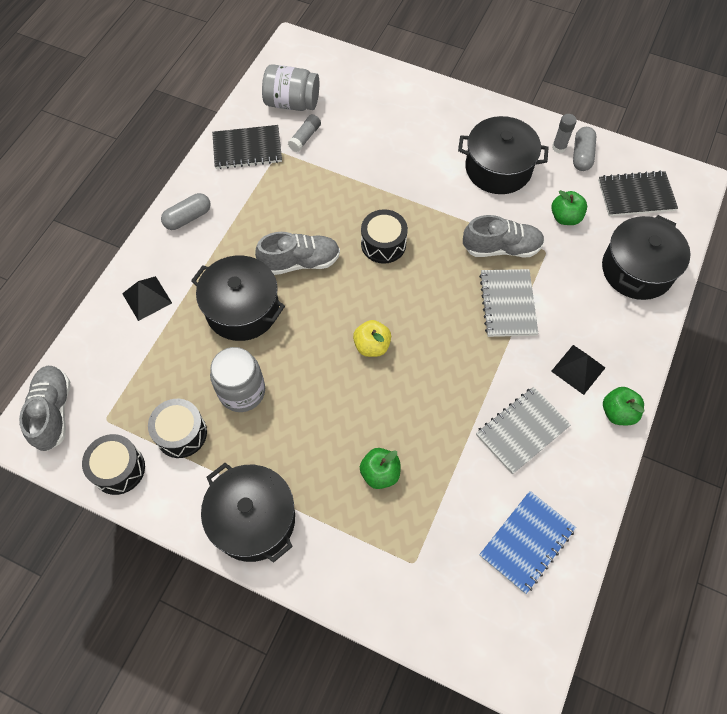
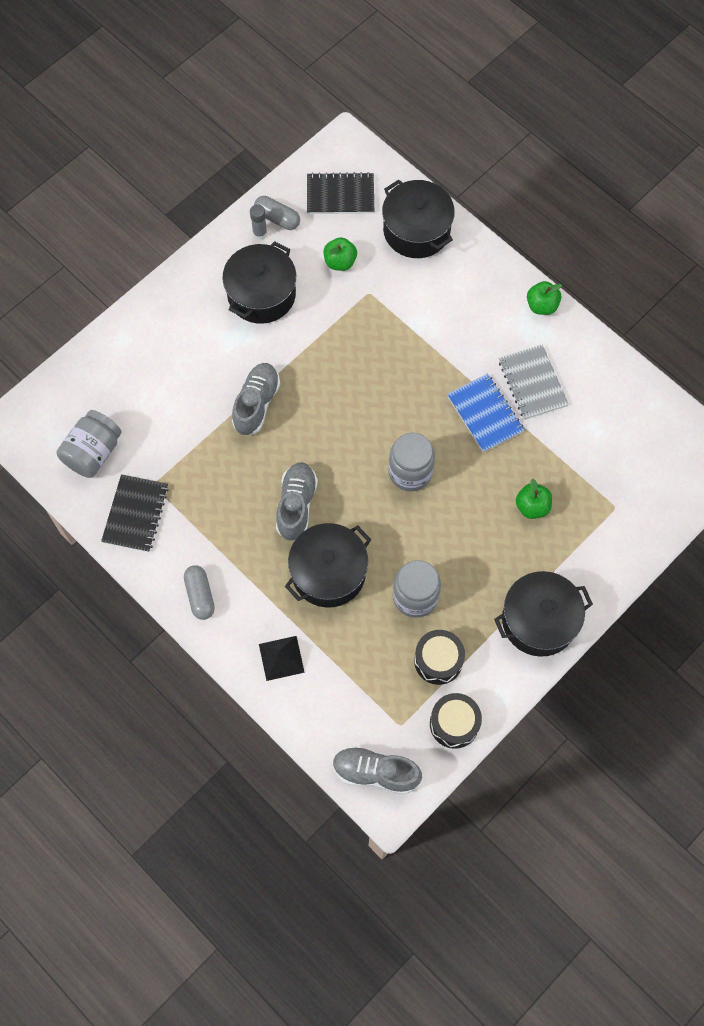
camera: 70 degrees left, 5 degrees up
(305, 137) = (146, 454): grey glue stick -> none
(372, 346) = (410, 472): yellow apple -> grey jar
(383, 244) = (306, 425): black drum -> none
(501, 248) = (351, 327): grey shoe -> grey shoe (256, 404)
(507, 304) = (410, 346): grey notebook -> none
(526, 542) = (625, 418): blue notebook -> blue notebook (485, 414)
(578, 369) = (493, 317): black pyramid -> none
(636, 195) = (340, 195): black notebook -> black notebook turned 75 degrees clockwise

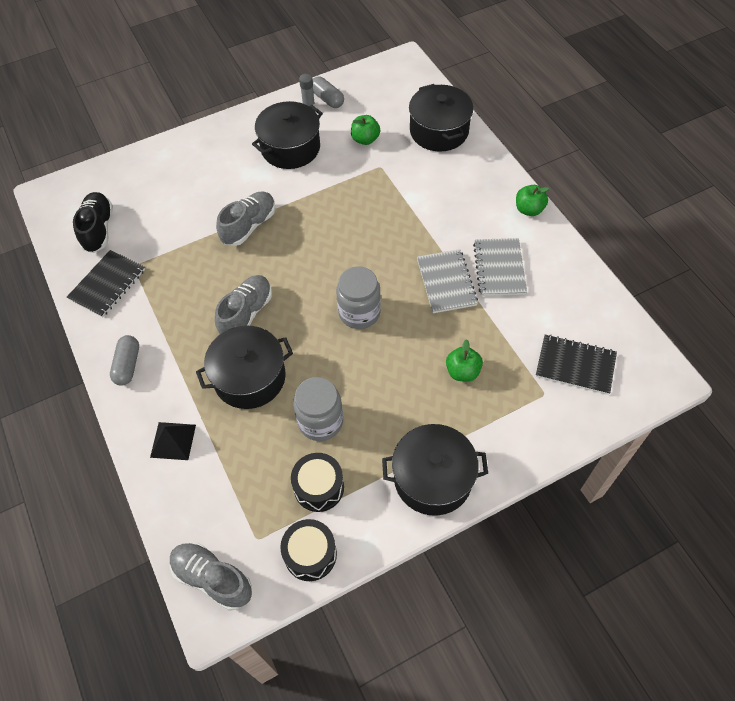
camera: 20 degrees right, 10 degrees down
(93, 452) = (98, 229): grey jar -> black shoe
(340, 195) = (385, 94): black notebook -> black notebook (575, 365)
(485, 414) = (446, 282): blue notebook -> grey notebook

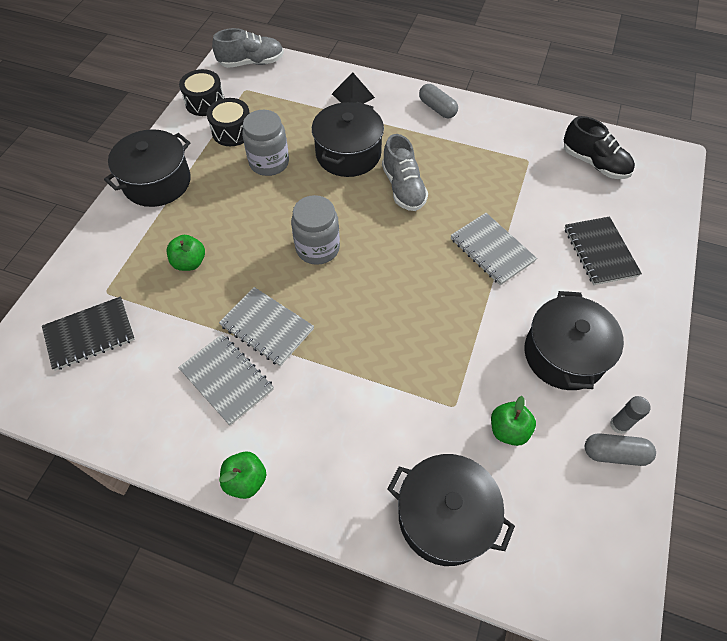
camera: 135 degrees right, 0 degrees up
(107, 285) = (525, 137): black notebook -> black notebook (600, 252)
(249, 226) = (492, 250): grey shoe -> grey notebook

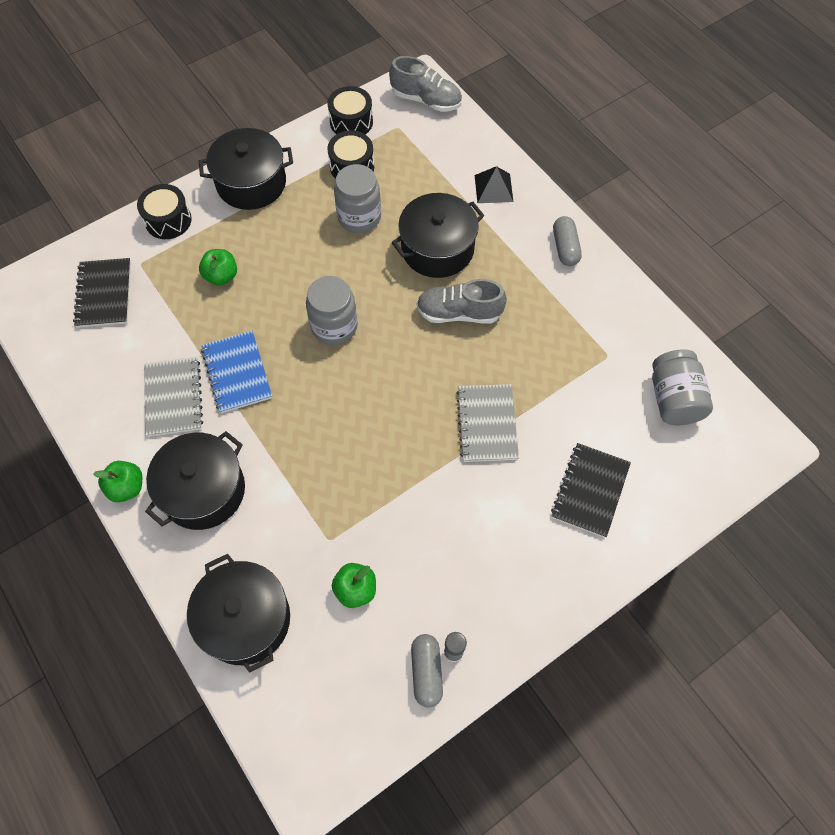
camera: 35 degrees right, 5 degrees up
(90, 334) = (104, 294): black notebook -> black notebook turned 75 degrees clockwise
(104, 245) = (168, 220): none -> black drum
(267, 327) = (237, 373): grey notebook -> blue notebook
(403, 188) = (459, 313): grey shoe -> grey shoe turned 75 degrees clockwise
(564, 354) = (463, 561): black pot -> black pot (203, 490)
(594, 163) = (674, 399): black shoe -> grey jar
(614, 454) = (426, 672): grey capsule -> grey capsule turned 45 degrees clockwise

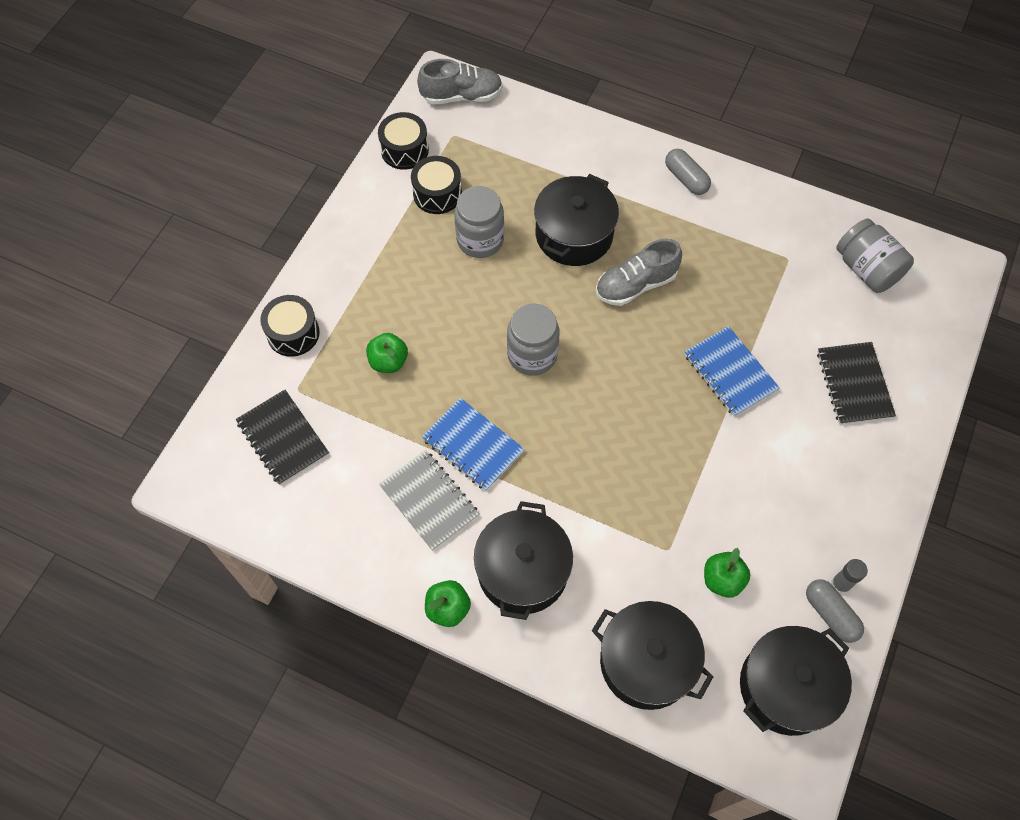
camera: 30 degrees left, 0 degrees up
(251, 183) = (350, 256): black pot -> black pot (786, 687)
(487, 424) = (730, 372): grey notebook -> blue notebook
(493, 188) = (584, 153): black pyramid -> none

